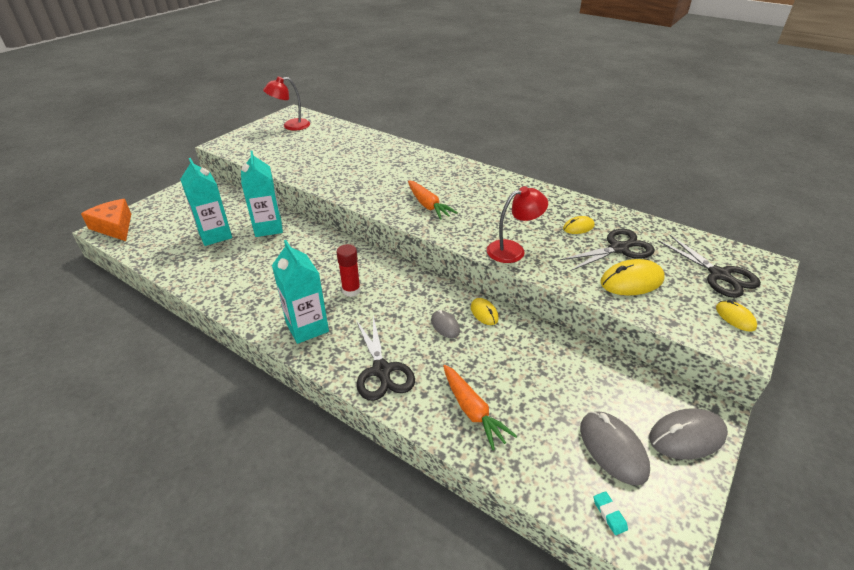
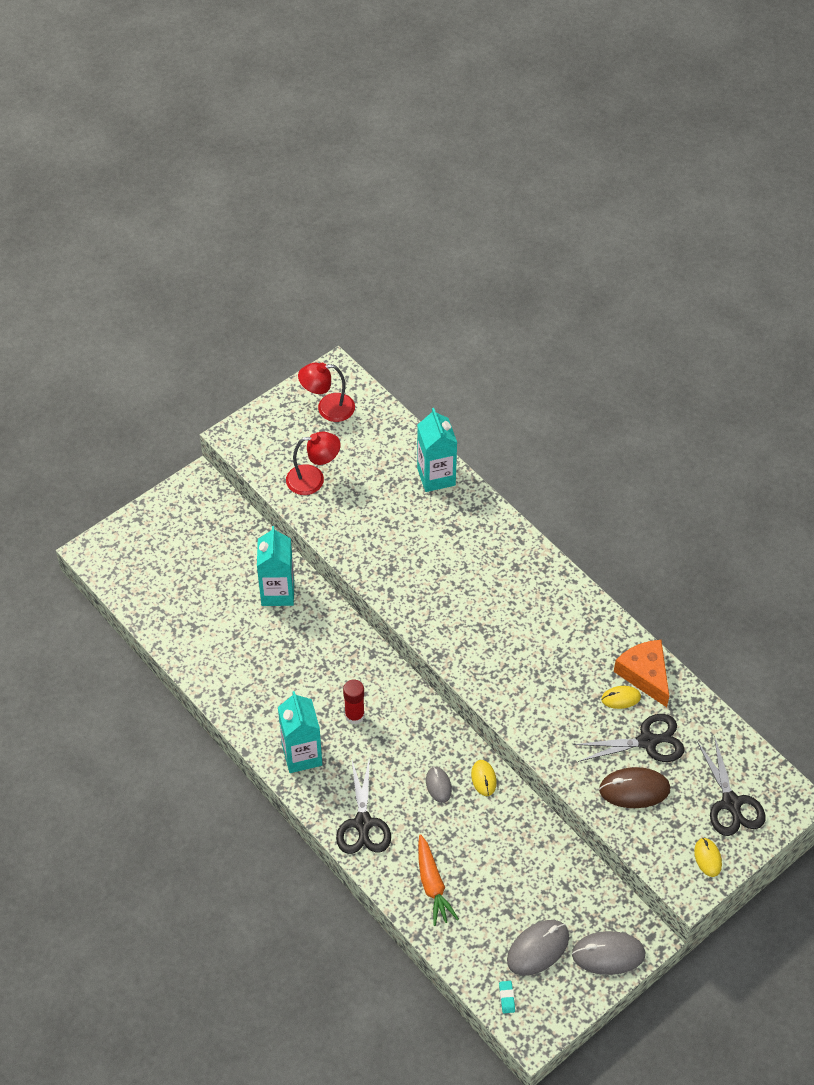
camera: 15 degrees right, 15 degrees up
(114, 227) = (102, 551): orange cheese -> orange cheese (645, 675)
(215, 235) = (216, 592): turquoise carton -> turquoise carton (436, 476)
(428, 205) = (464, 621): orange carrot -> none
(513, 250) = (532, 716): red lamp -> red lamp (313, 479)
(613, 449) = (538, 949): grey mouse -> grey mouse turned 60 degrees clockwise
(631, 281) = (634, 789): yellow mouse -> brown mouse

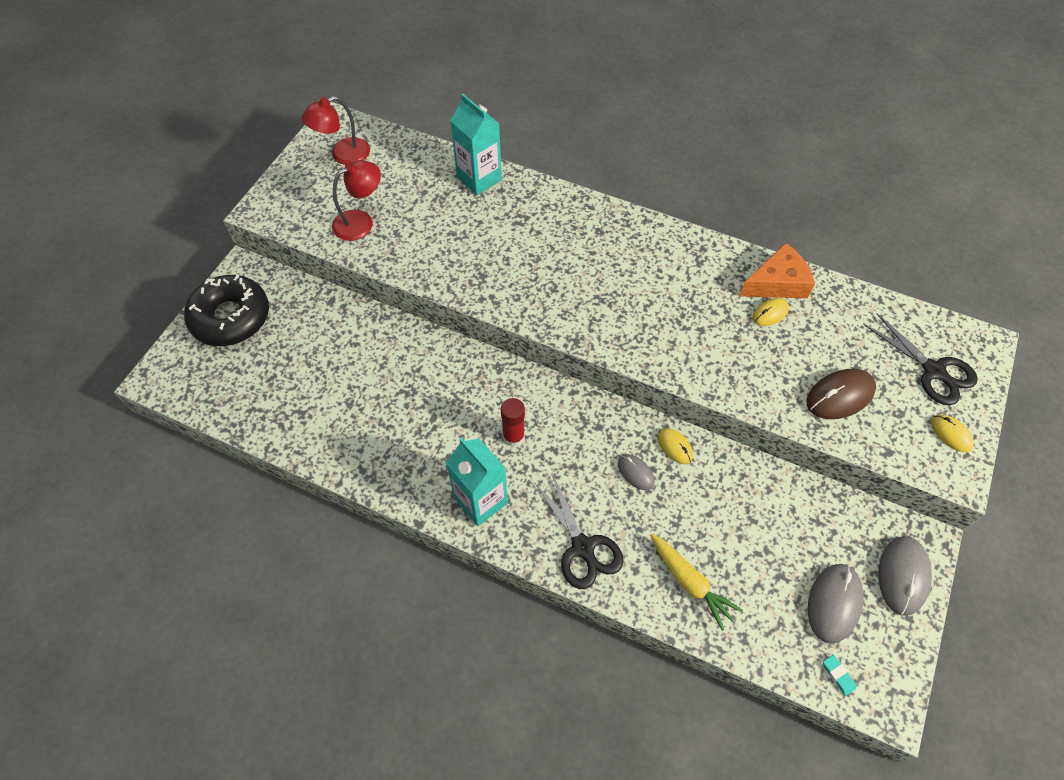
camera: 25 degrees left, 5 degrees up
(172, 521) = (231, 317): none -> black donut
(277, 592) = (373, 345): turquoise carton -> none
(432, 885) = (690, 582): orange carrot -> yellow carrot
(608, 954) = (902, 576): grey mouse -> grey mouse turned 45 degrees counterclockwise
(645, 675) = (777, 283): orange cheese -> orange cheese turned 120 degrees clockwise
(648, 741) = (821, 343): black scissors -> none

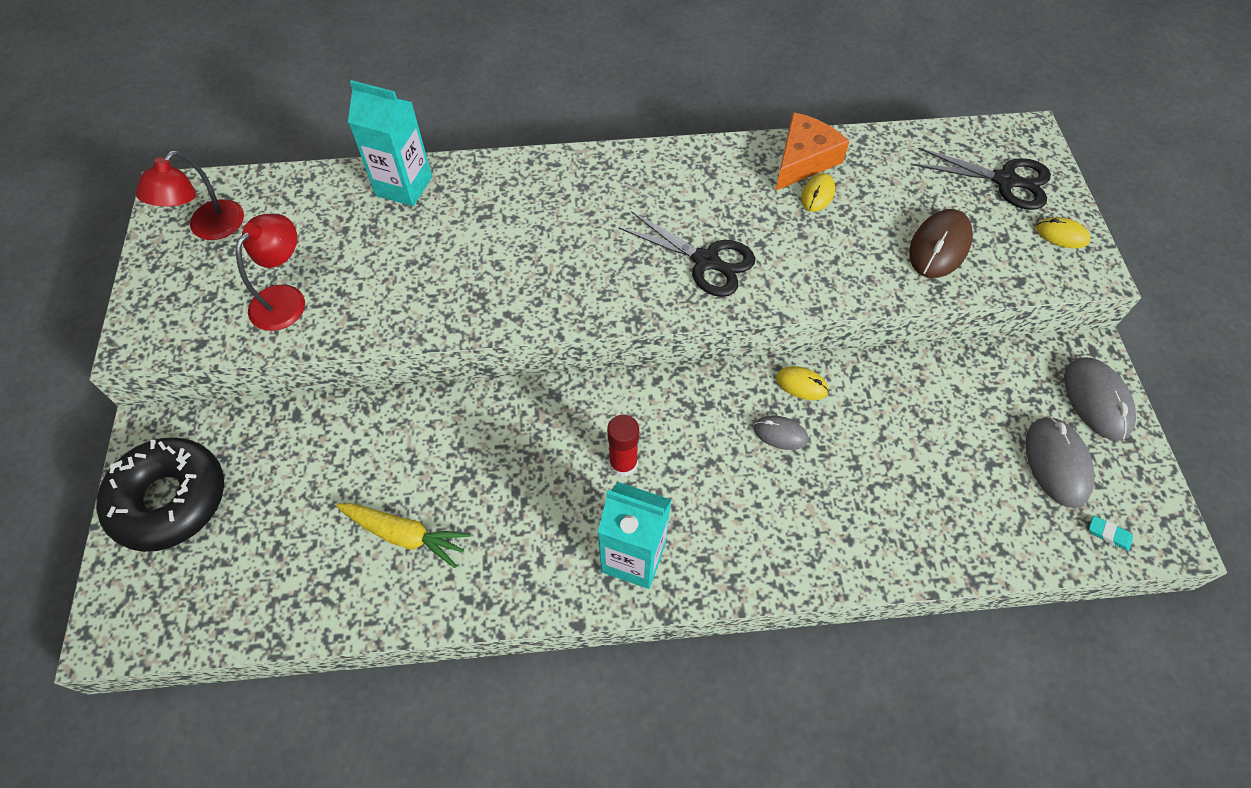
camera: 30 degrees left, 0 degrees up
(583, 548) = (779, 547): black scissors -> black scissors (706, 261)
(690, 582) = (911, 521): yellow carrot -> yellow carrot (405, 535)

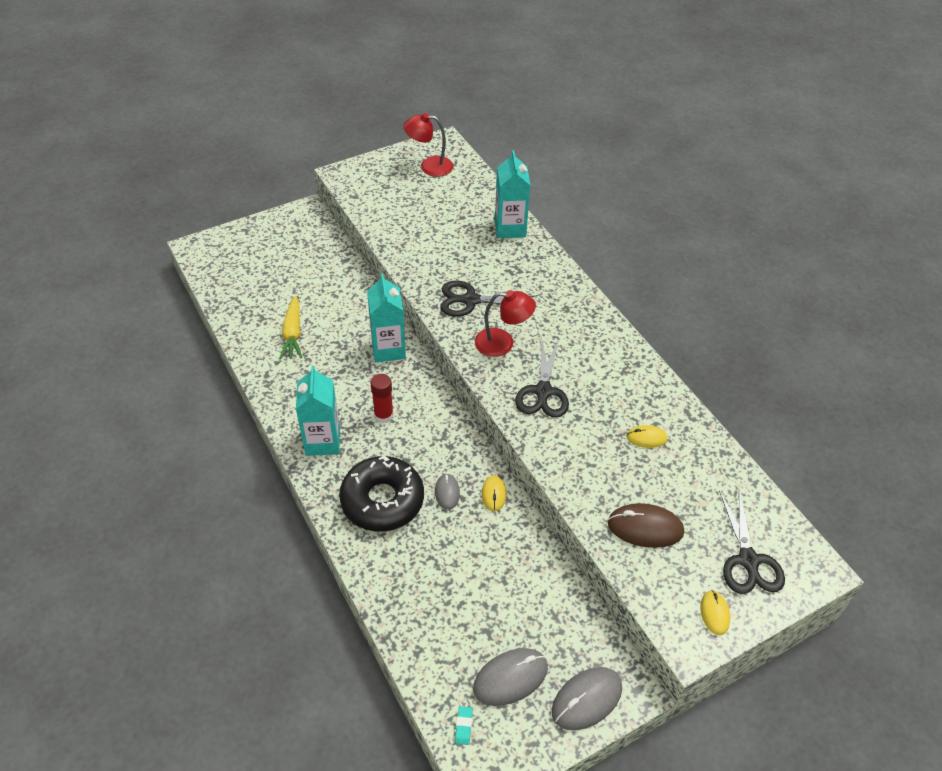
camera: 65 degrees right, 10 degrees down
(170, 500) = (273, 236): black donut -> black donut (382, 500)
(285, 298) = (400, 214): red lamp -> red lamp (502, 343)
(507, 417) = (388, 349): none -> turquoise carton
(510, 278) = (470, 300): none -> black scissors
(803, 160) = (675, 420): orange cheese -> none

